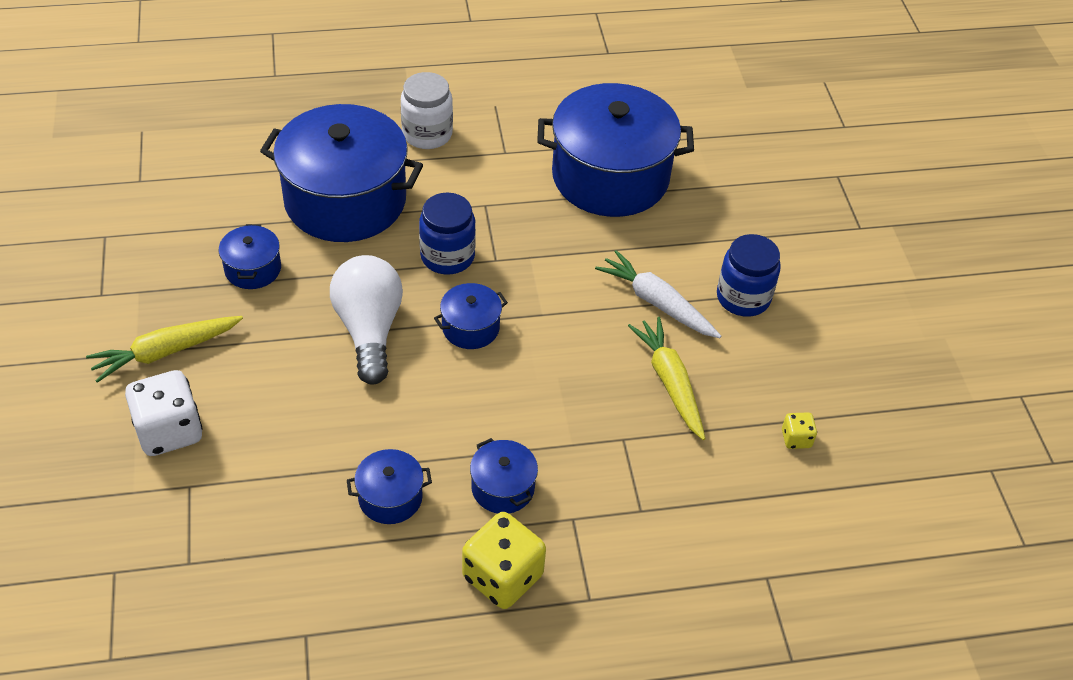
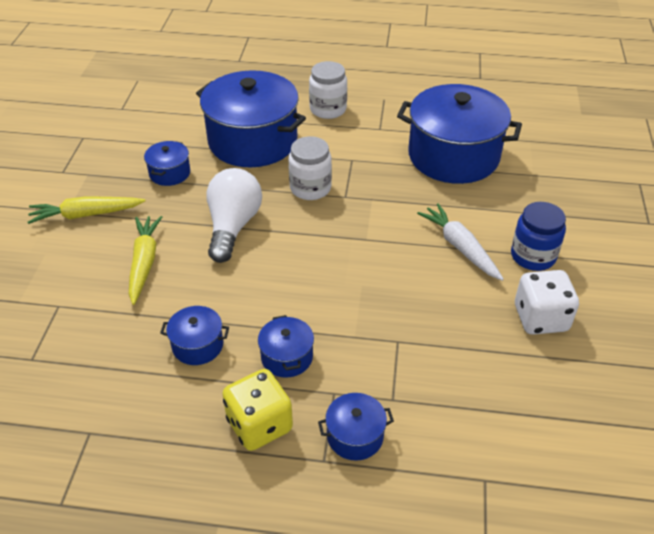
camera: 20 degrees right, 5 degrees down
(169, 431) = (63, 266): white dice -> white dice (540, 318)
(447, 256) = (310, 188): blue jar -> white jar
(470, 327) = (308, 238): blue pot -> blue pot (355, 436)
(670, 382) = (451, 306): yellow carrot -> yellow carrot (144, 263)
(796, 439) = (546, 371): yellow dice -> none

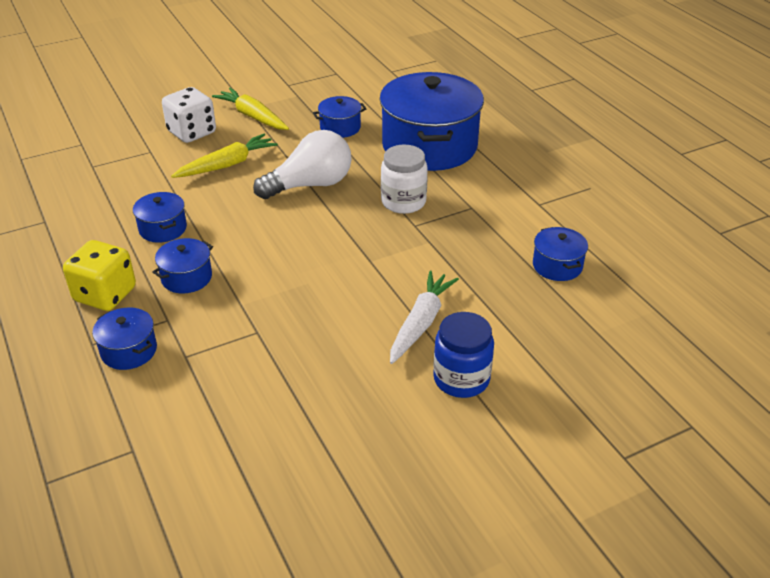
camera: 55 degrees right, 5 degrees down
(328, 109) = (527, 164): white jar -> none
(453, 156) = (557, 266): blue pot -> blue pot, size x0.44
(540, 318) = (372, 417): white dice -> white dice (192, 132)

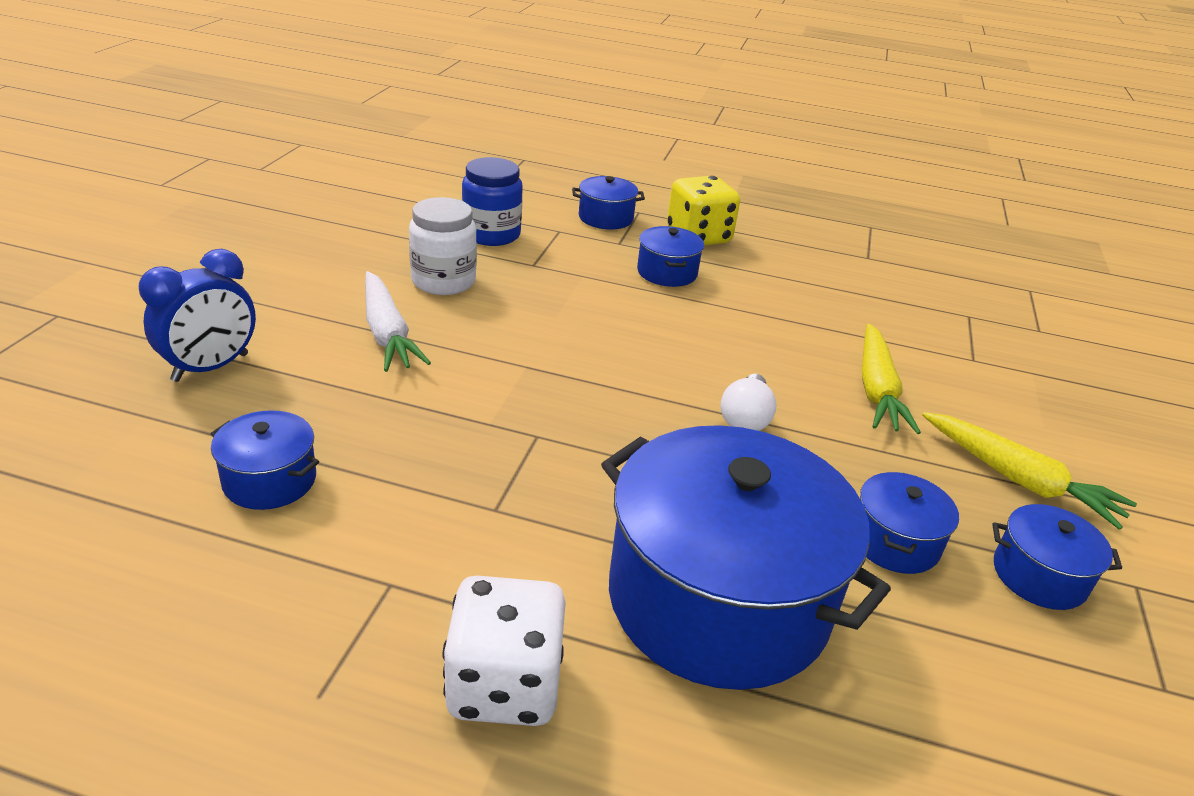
camera: 130 degrees right, 5 degrees down
(163, 228) = (773, 296): blue pot -> blue pot (1039, 576)
(192, 132) = (1005, 407): white dice -> white dice (504, 685)
(252, 116) = (1019, 480): yellow carrot -> yellow carrot turned 45 degrees clockwise
(310, 185) = (745, 418): white light bulb -> white light bulb, size x0.56
(403, 202) = (600, 461): white jar -> white jar (443, 281)
(461, 379) = (289, 307): blue jar -> blue jar (491, 234)
(545, 350) = (211, 368): none -> blue clock

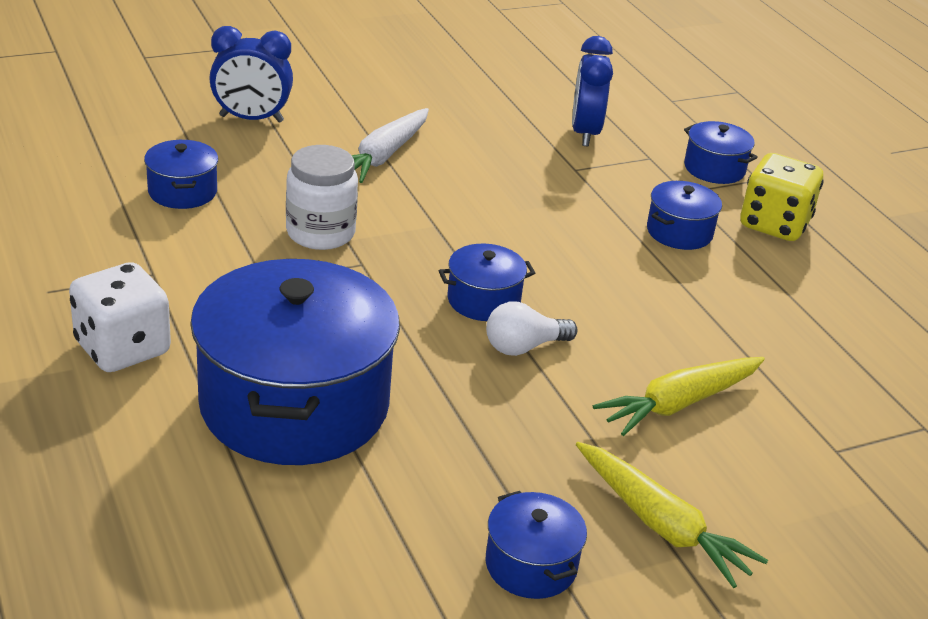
camera: 50 degrees right, 0 degrees up
(443, 281) = (483, 145): white jar -> white jar (320, 233)
(491, 234) = (585, 133): blue jar -> blue clock
(894, 542) = (468, 471): blue pot -> blue pot (483, 300)
(1019, 480) = (661, 525): yellow carrot -> yellow carrot turned 45 degrees counterclockwise

